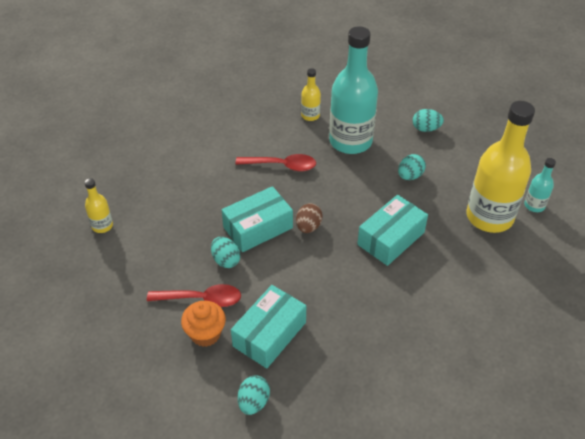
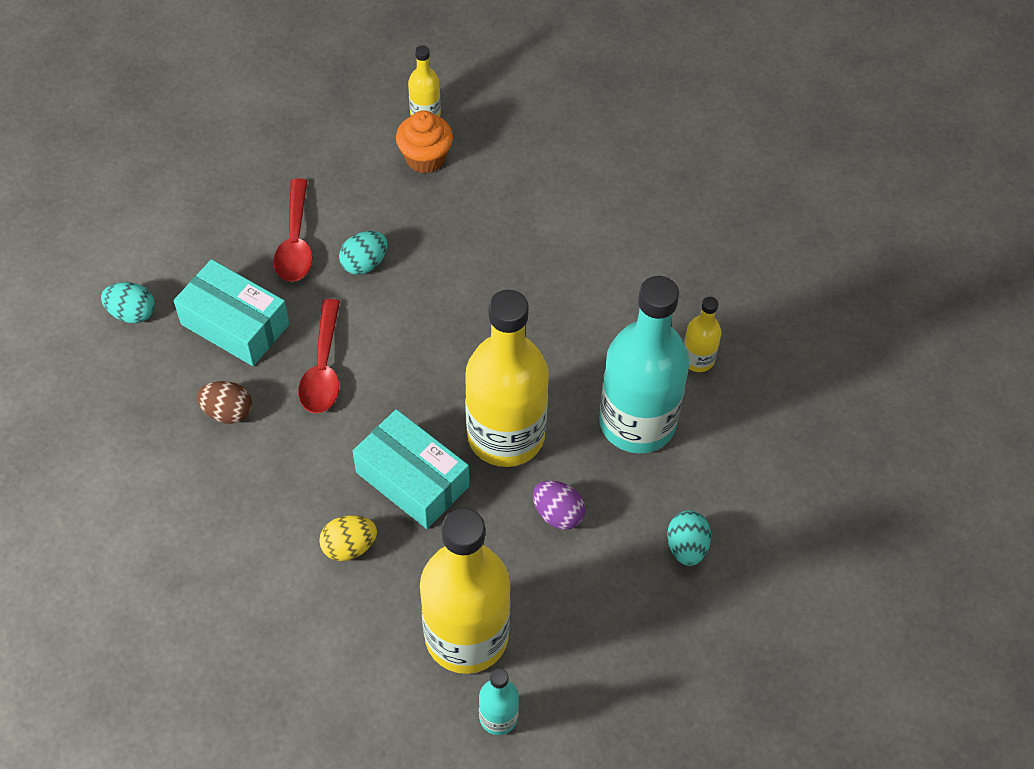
camera: 85 degrees right, 10 degrees up
(205, 334) = (238, 252): orange cupcake -> orange cupcake (425, 158)
(258, 228) = (428, 298): turquoise box -> none
(281, 165) = (566, 322): red spoon -> red spoon (323, 368)
(308, 227) = (433, 364): brown egg -> brown egg (228, 412)
(359, 195) = (505, 435): none -> yellow bottle
(410, 176) = (557, 514): turquoise egg -> purple egg
(439, 269) = (349, 547): none -> yellow egg

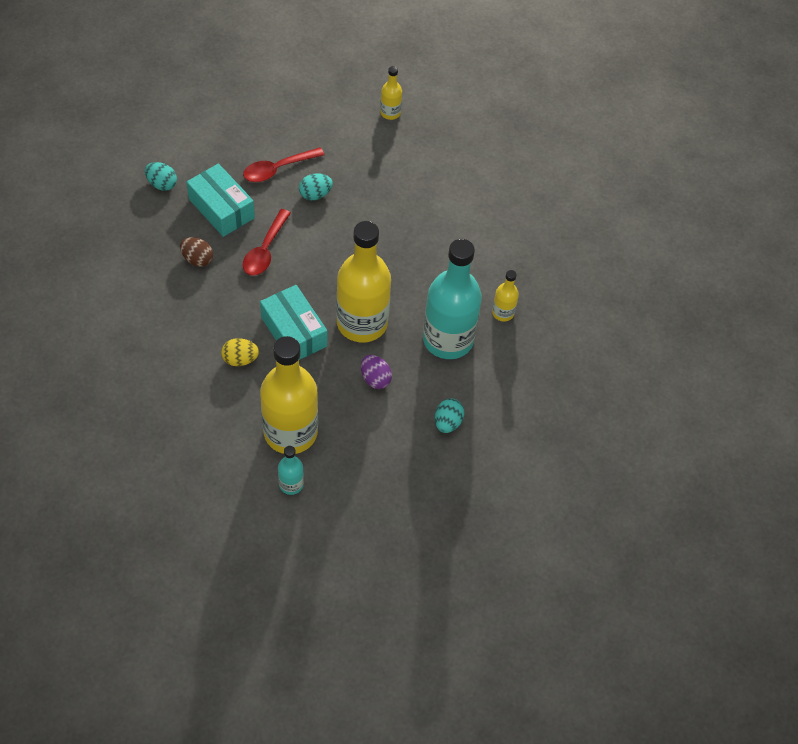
camera: 15 degrees right, 0 degrees up
(295, 242) = (278, 169): red spoon -> red spoon turned 45 degrees clockwise
(425, 158) = (379, 140): orange cupcake -> none

